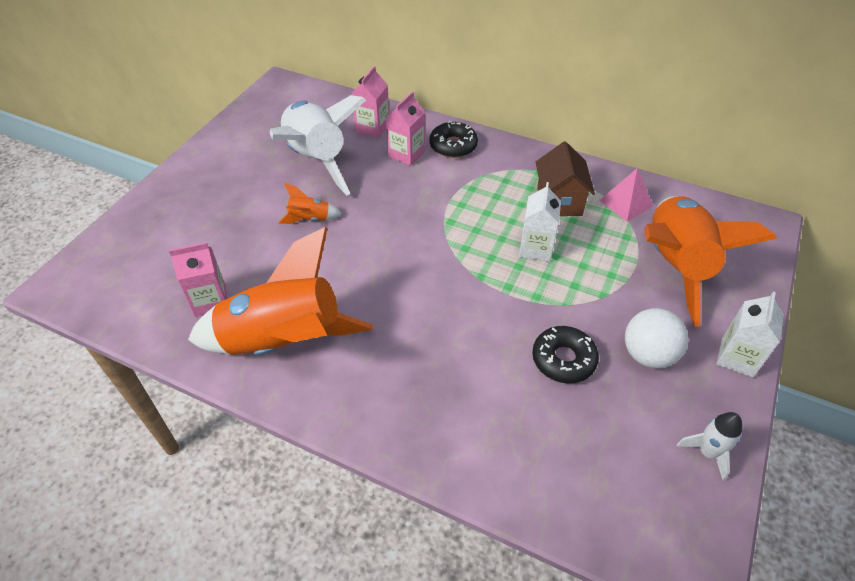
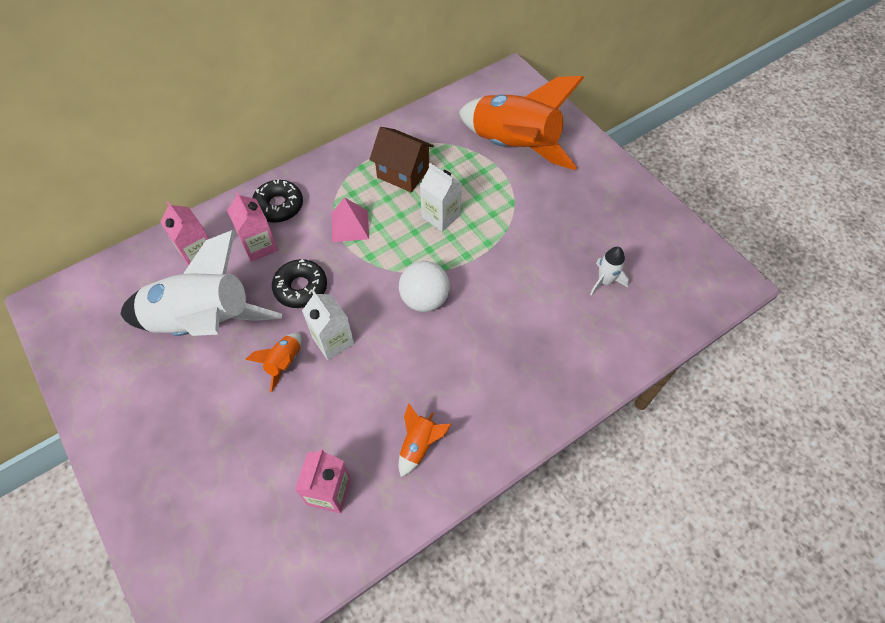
camera: 60 degrees left, 10 degrees up
(284, 342) = (419, 445): orange rocket -> orange rocket, size x0.41
(563, 359) = (553, 259): black donut -> black donut (301, 288)
(626, 203) = (436, 135): pink pyramid -> pink pyramid (350, 225)
(648, 355) = (578, 209): white ball -> white ball (424, 299)
(707, 452) = (664, 226): white rocket -> white rocket (605, 281)
(737, 357) = (607, 165): white carton -> white carton (333, 340)

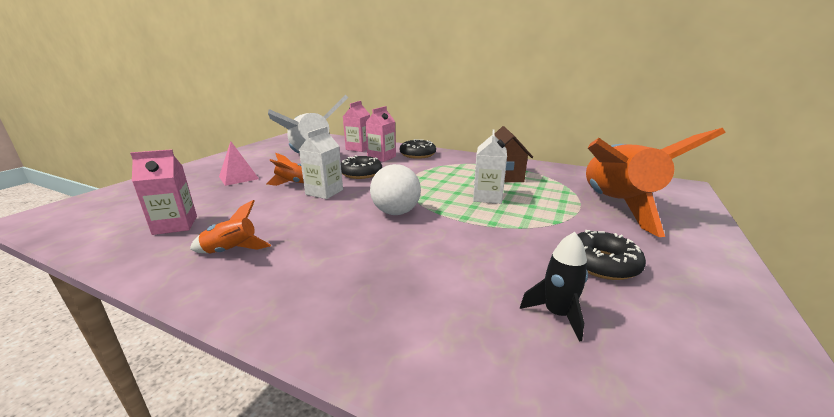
camera: 60 degrees right, 35 degrees down
(350, 225) = (430, 173): pink pyramid -> pink pyramid (239, 177)
(575, 221) = (601, 263): none -> black donut
(605, 281) = (557, 314): white rocket -> black rocket

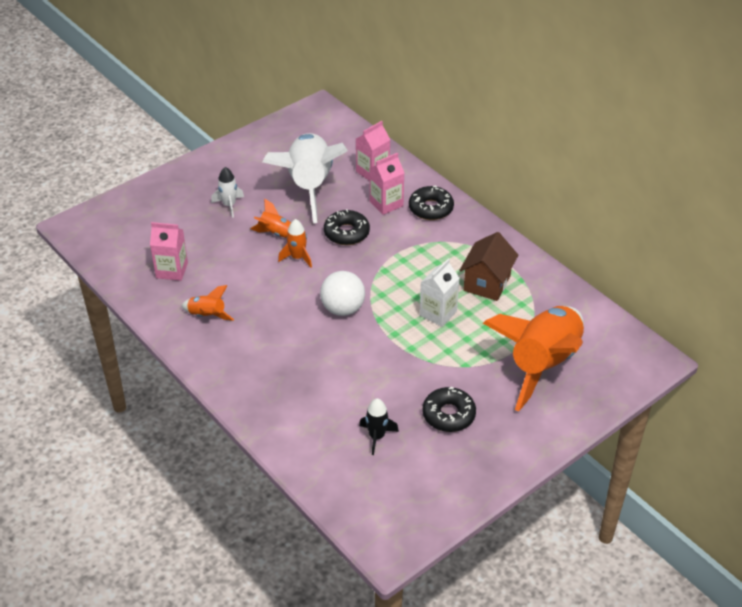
camera: 25 degrees right, 20 degrees up
(239, 177) = (229, 205): pink pyramid -> white rocket
(324, 192) = (297, 257): white carton -> orange rocket

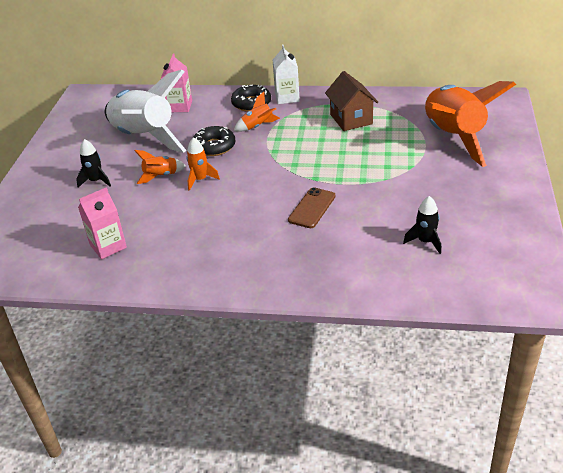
camera: 40 degrees left, 5 degrees down
(207, 315) = (183, 255): orange rocket -> orange rocket (258, 126)
(229, 205) = (96, 181): white rocket -> black rocket
(339, 344) = (312, 208): none -> brown phone
(343, 309) = (281, 187): white ball -> none
(386, 203) = (217, 117): pink carton -> none
(438, 313) = (348, 151): white carton -> white carton (287, 97)
(448, 415) = (447, 198): black donut -> none

